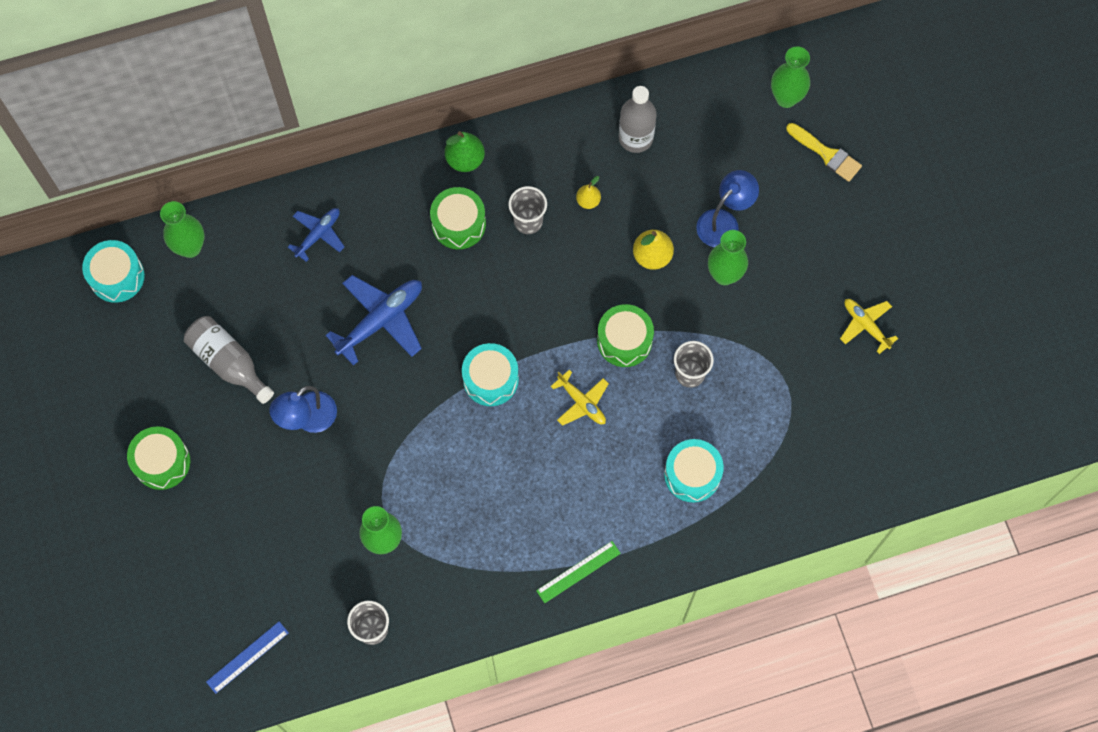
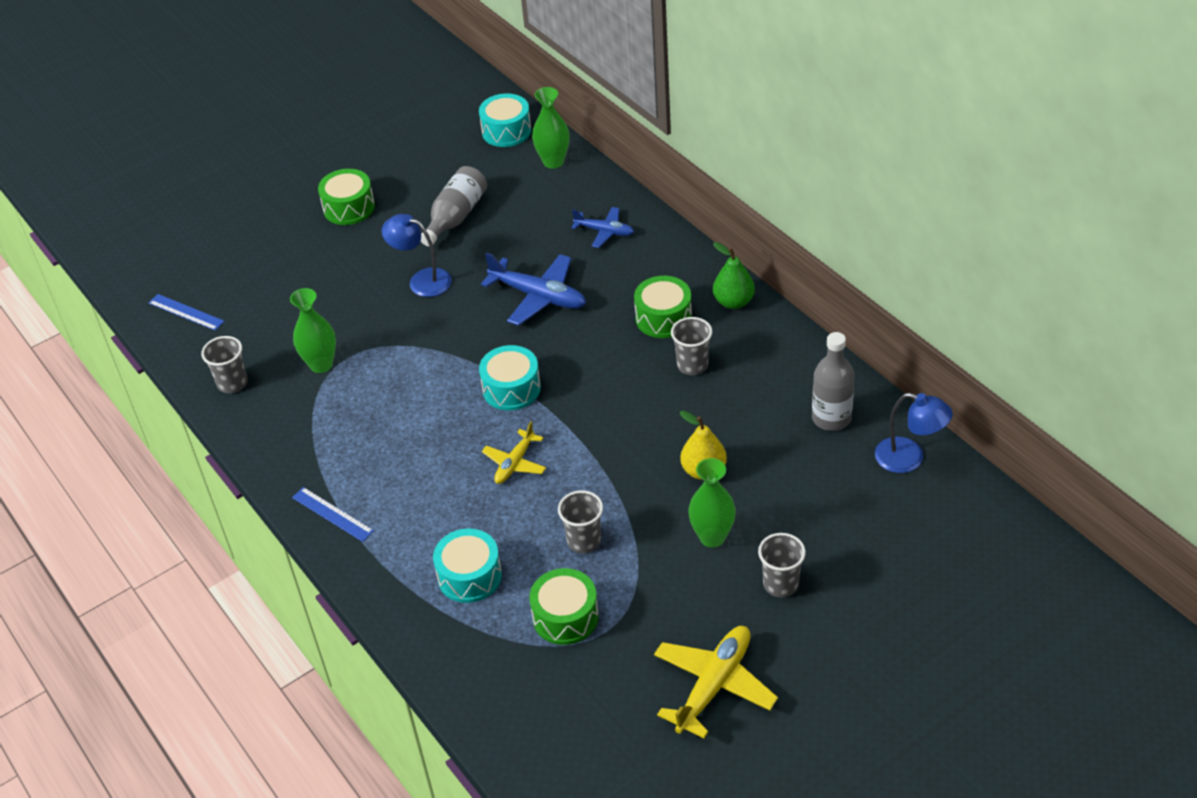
camera: 75 degrees right, 25 degrees down
(578, 572) = (332, 514): green ruler -> blue ruler
(588, 201) = (739, 402): yellow pear -> none
(624, 340) = (597, 476): green drum -> green drum (565, 617)
(724, 222) = (774, 518): blue lamp -> blue lamp (909, 458)
(786, 98) = (957, 530): green vase -> none
(790, 243) = (780, 584): none -> grey cup
(826, 154) = (910, 587): yellow brush -> none
(865, 325) = (714, 685): yellow plane -> yellow plane, size x1.68

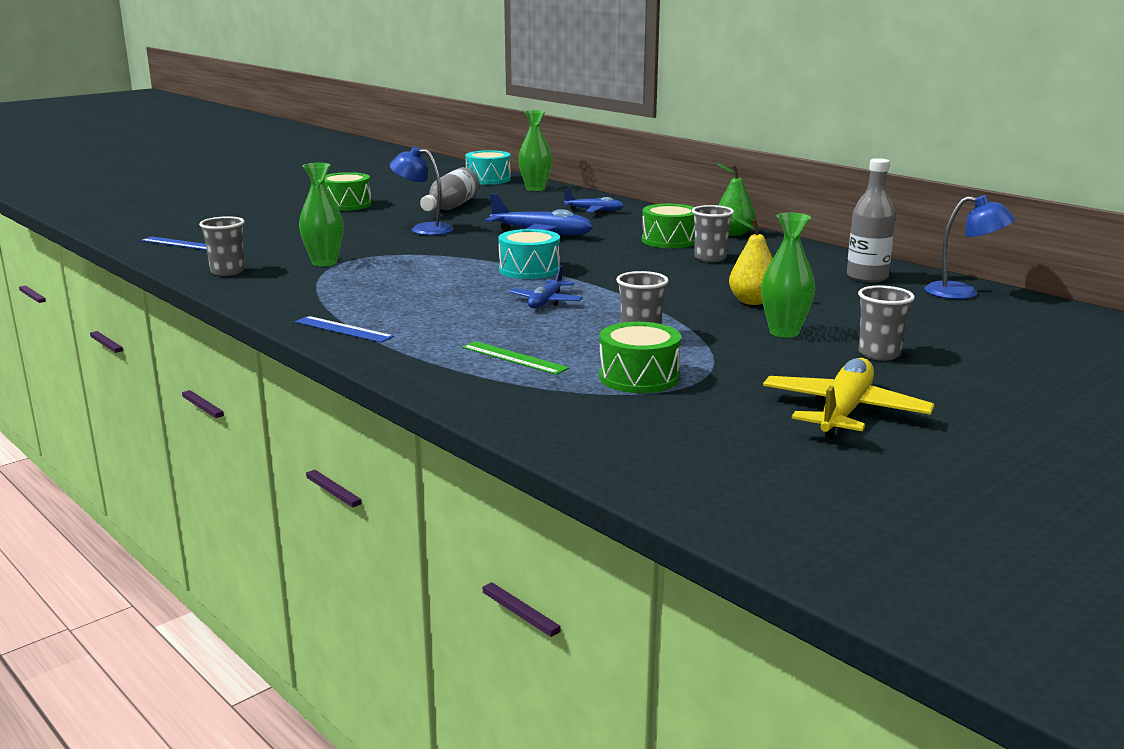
camera: 10 degrees left, 25 degrees down
(469, 576) = (514, 358): turquoise drum -> green ruler
(515, 463) = (546, 302): yellow plane -> blue plane

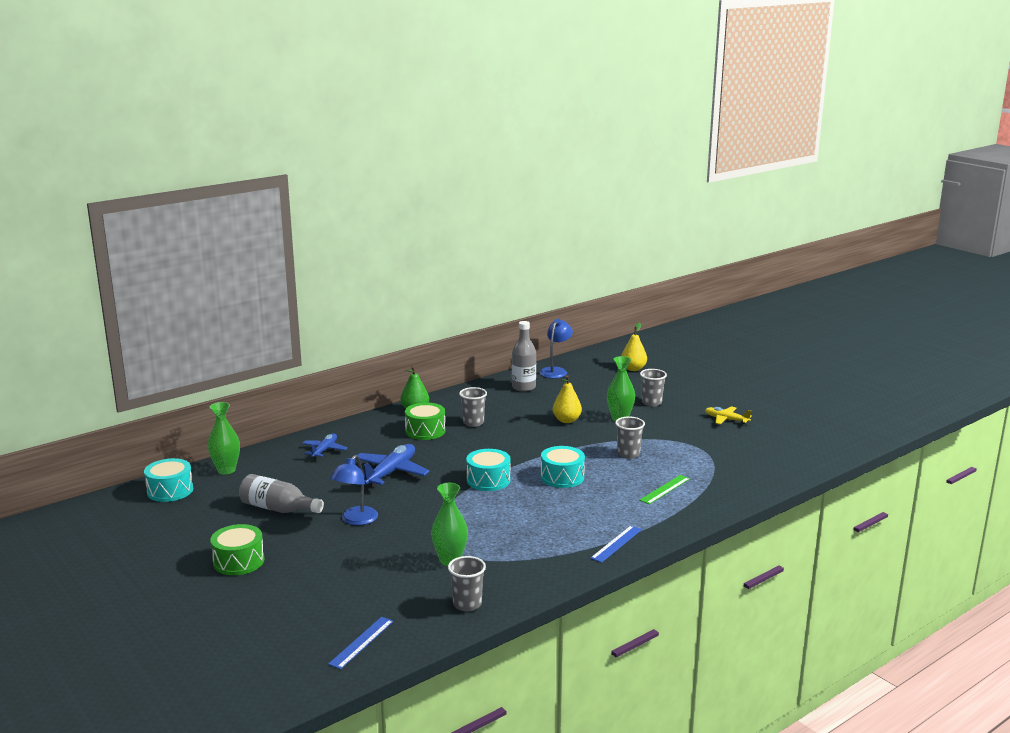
camera: 85 degrees left, 0 degrees up
(546, 302) = (562, 477): blue plane -> turquoise drum
(639, 377) = (690, 459): green drum -> none
(844, 412) = (726, 419): yellow plane -> yellow plane, size x0.60
(1043, 342) = (633, 369): none -> yellow pear

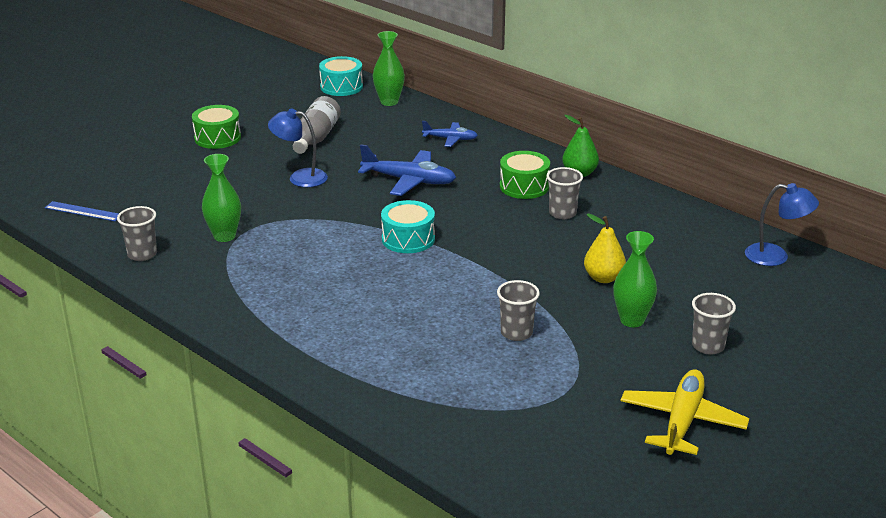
camera: 80 degrees right, 10 degrees up
(523, 387) = (697, 237): grey bottle -> none
(562, 477) = (431, 287): turquoise drum -> none
(616, 544) = (269, 335): blue ruler -> none
(633, 369) = (836, 323): yellow pear -> none
(665, 489) = (419, 367): green ruler -> none
(726, 419) = (682, 421): yellow plane -> yellow plane, size x1.68

